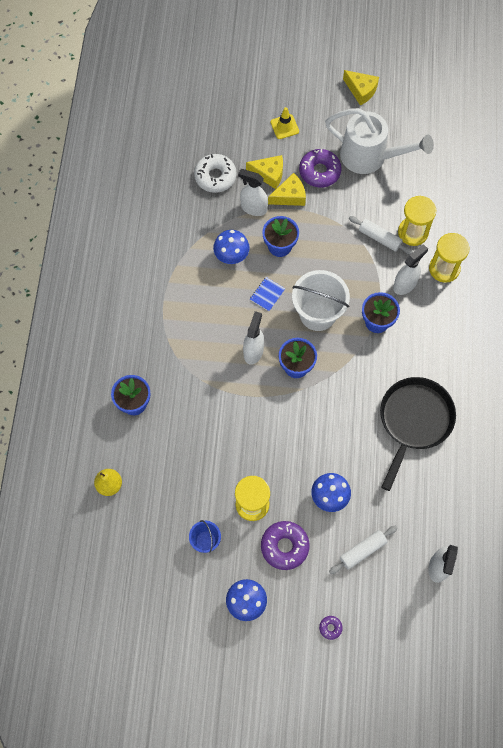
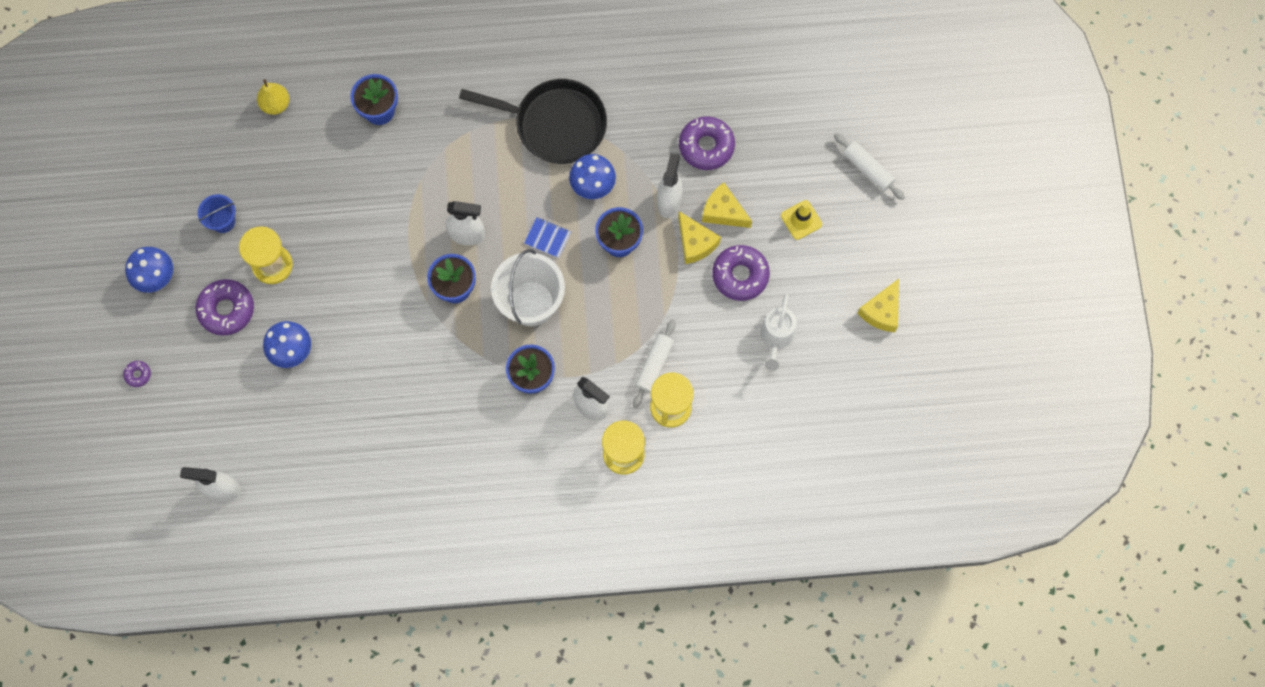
camera: 80 degrees right, 5 degrees up
(215, 177) = (706, 146): white donut -> purple donut
(269, 174) = (723, 212): yellow cheese -> yellow cheese turned 120 degrees clockwise
(362, 551) = (232, 399): white rolling pin -> white rolling pin (867, 169)
(370, 157) = (776, 337): white watering can -> white watering can, size x0.56
(414, 421) = (403, 440): black pan -> black pan (555, 124)

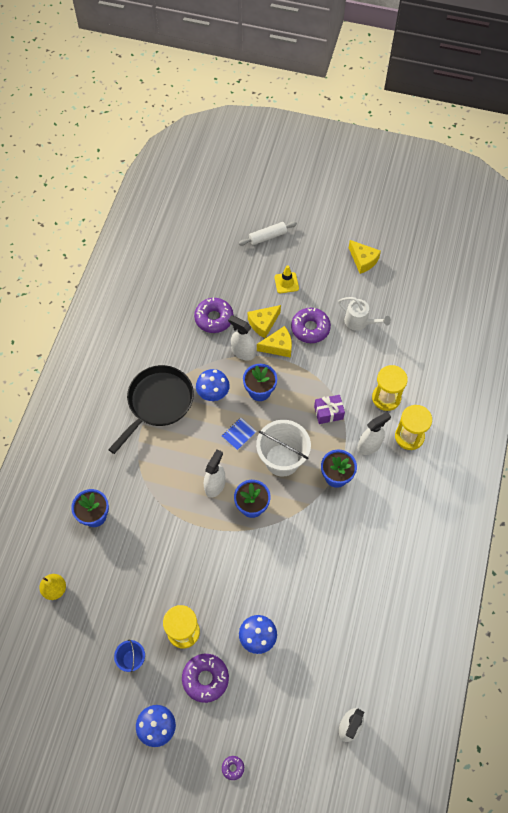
camera: 70 degrees left, 10 degrees down
(620, 339) = (328, 413): none -> purple gift
(654, 365) = (354, 398): white rolling pin -> none

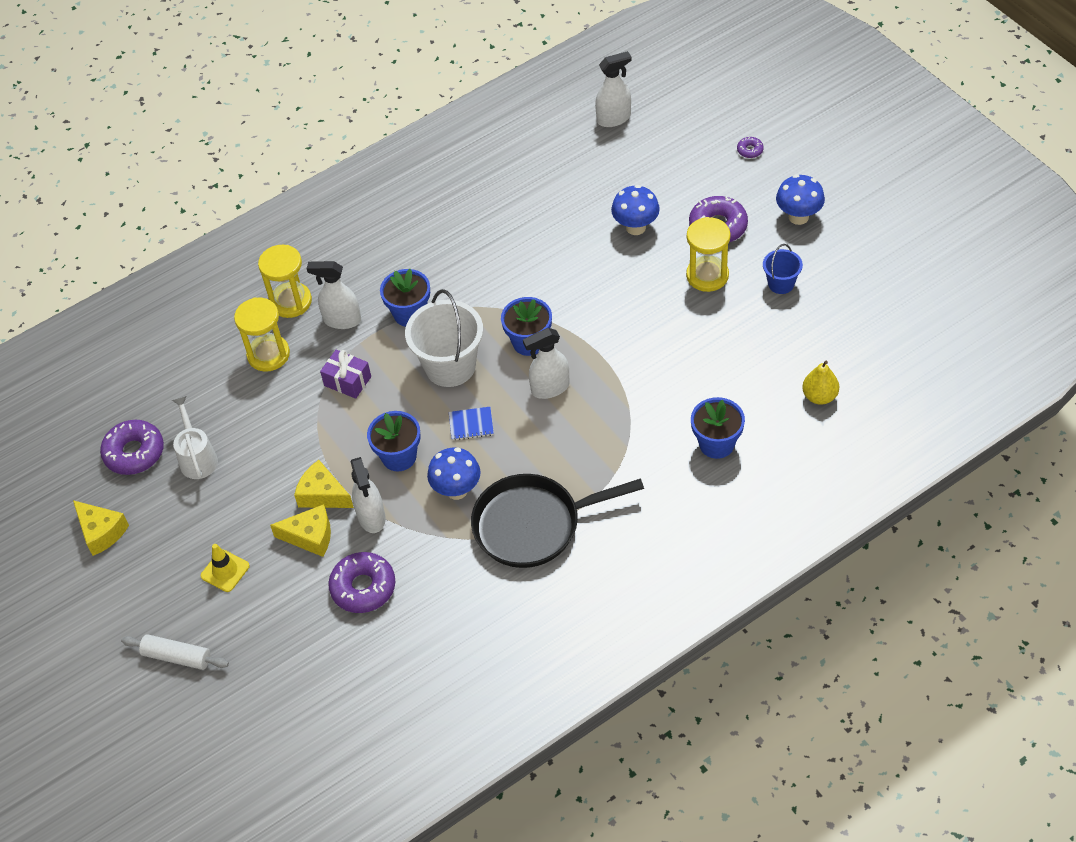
camera: 135 degrees left, 10 degrees down
(310, 328) = (261, 490): purple donut -> purple donut (134, 453)
(363, 260) = (101, 532): yellow cheese -> yellow cheese turned 135 degrees clockwise

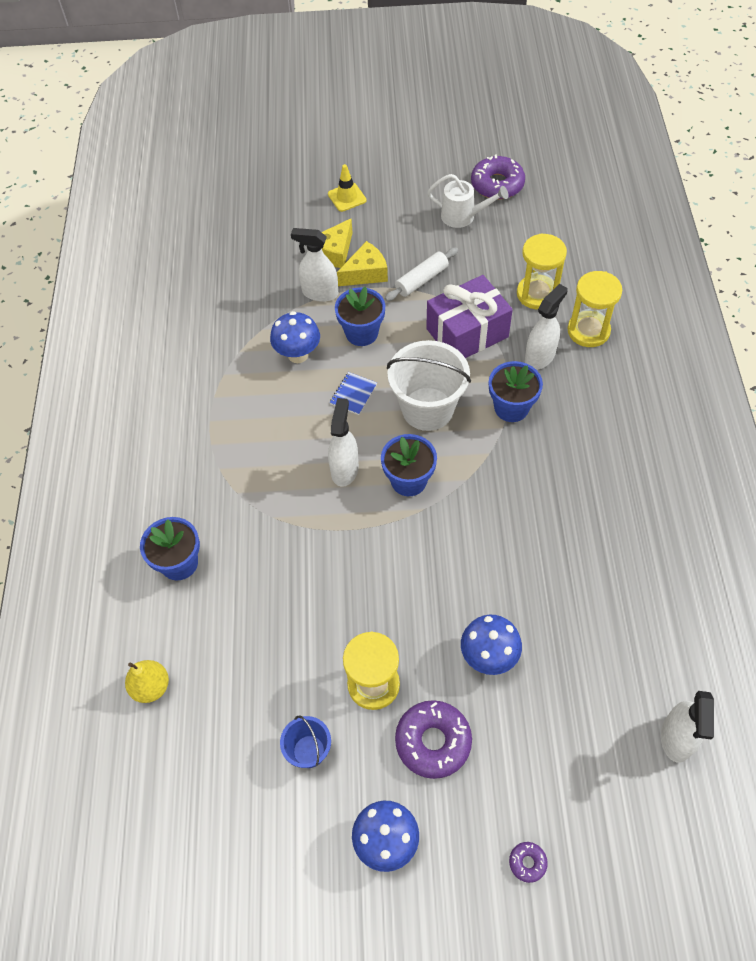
camera: 120 degrees right, 5 degrees up
(101, 532) = (437, 147): yellow cheese -> none
(177, 657) = (301, 152): white rolling pin -> white rolling pin (421, 280)
(347, 381) = (467, 333): purple gift -> purple gift, size x1.77
(363, 587) = (264, 264): purple donut -> none
(533, 525) = (222, 387): black pan -> none

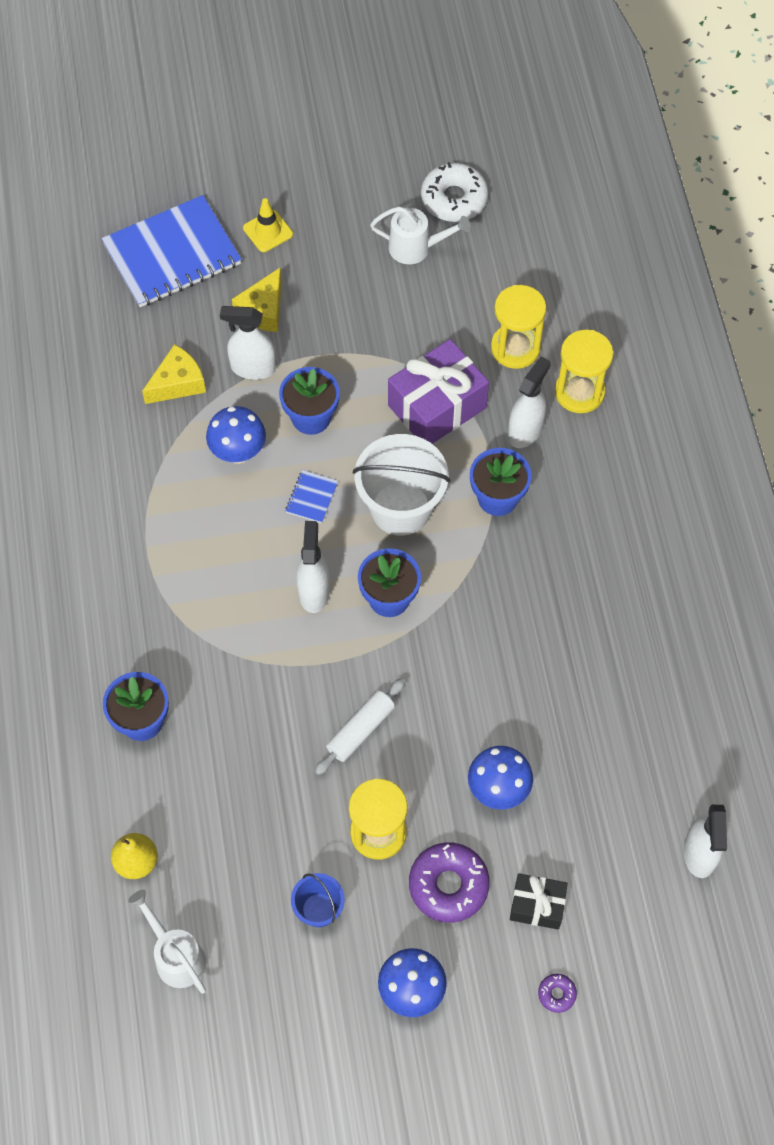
camera: 10 degrees left, 5 degrees up
(170, 779) = (176, 955): none -> white watering can
(269, 208) = (172, 254): none -> blue notebook
(366, 273) = (305, 336): yellow cheese -> yellow cheese (178, 383)
(421, 280) = (375, 340): white rolling pin -> white rolling pin (360, 730)
(497, 184) = (454, 199): purple donut -> white donut
(515, 771) = (537, 905): none -> black gift

